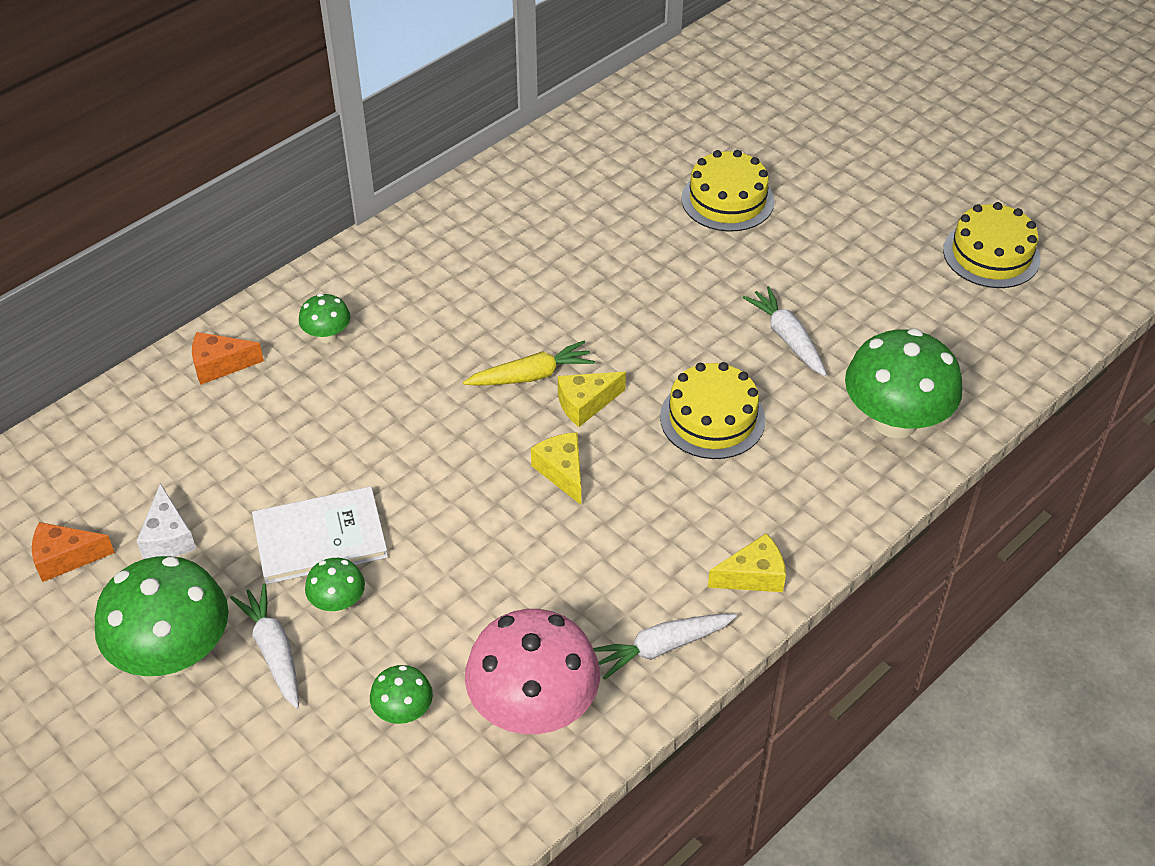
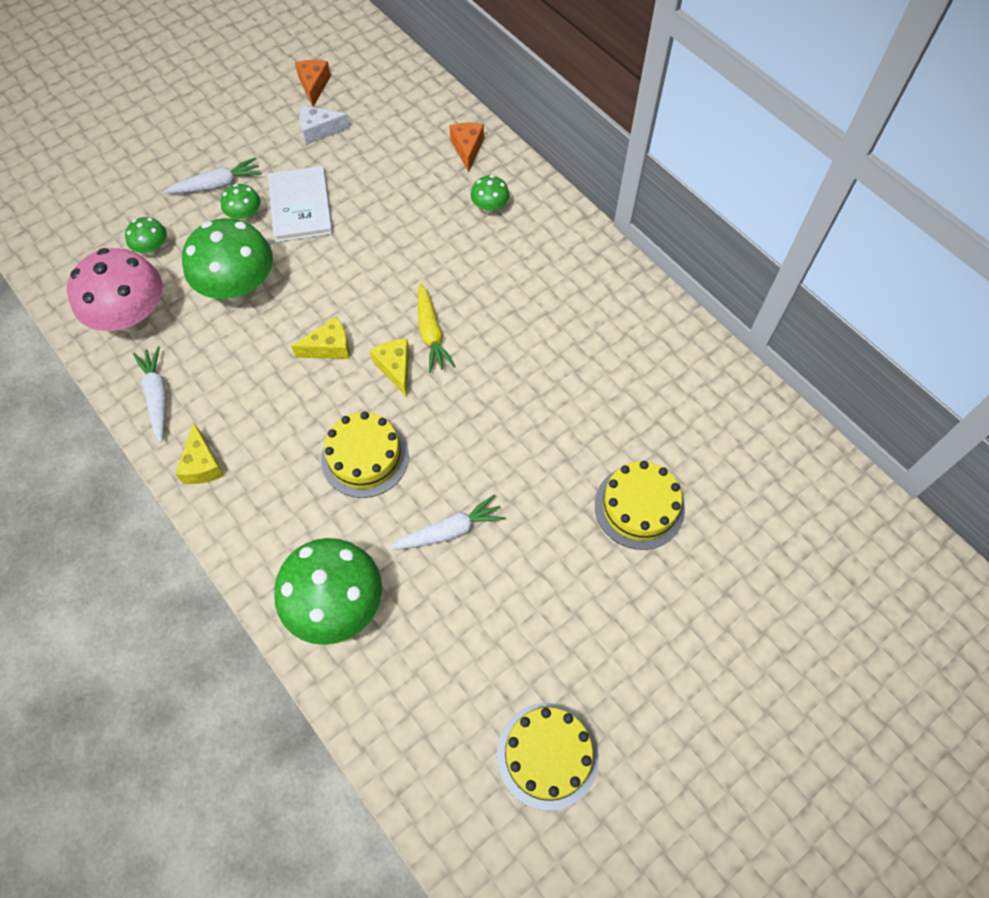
camera: 95 degrees right, 15 degrees up
(174, 654) = (228, 139): green mushroom -> green mushroom (239, 288)

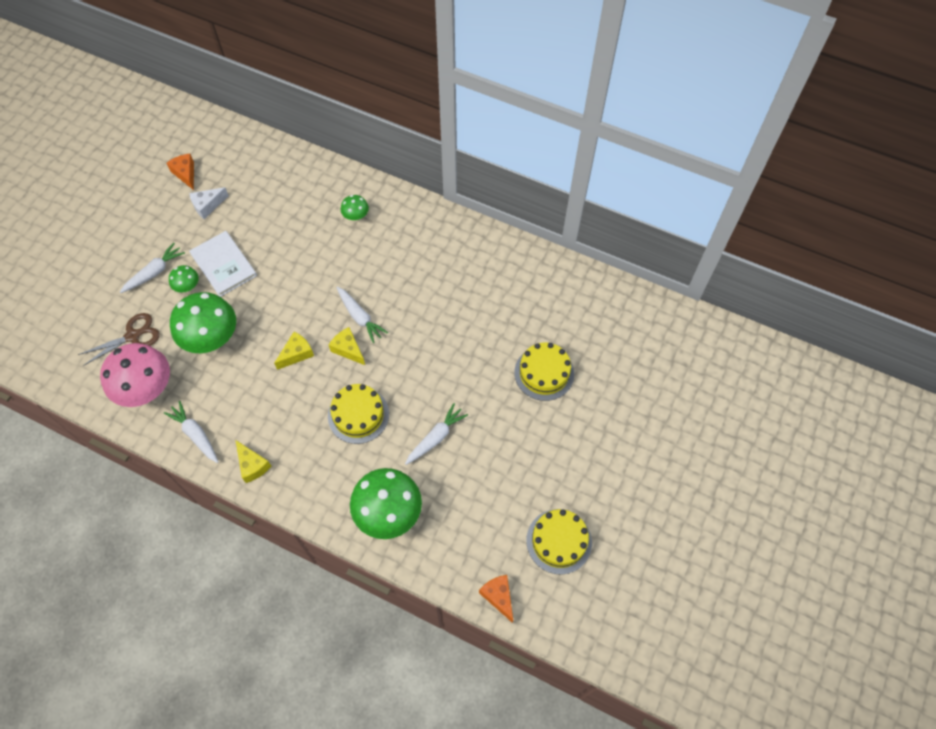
camera: 25 degrees left, 0 degrees up
(153, 249) = (133, 336): green mushroom -> brown scissors
(431, 333) = (360, 317): yellow carrot -> white carrot
(467, 149) = (320, 180): orange cheese -> orange cheese (498, 596)

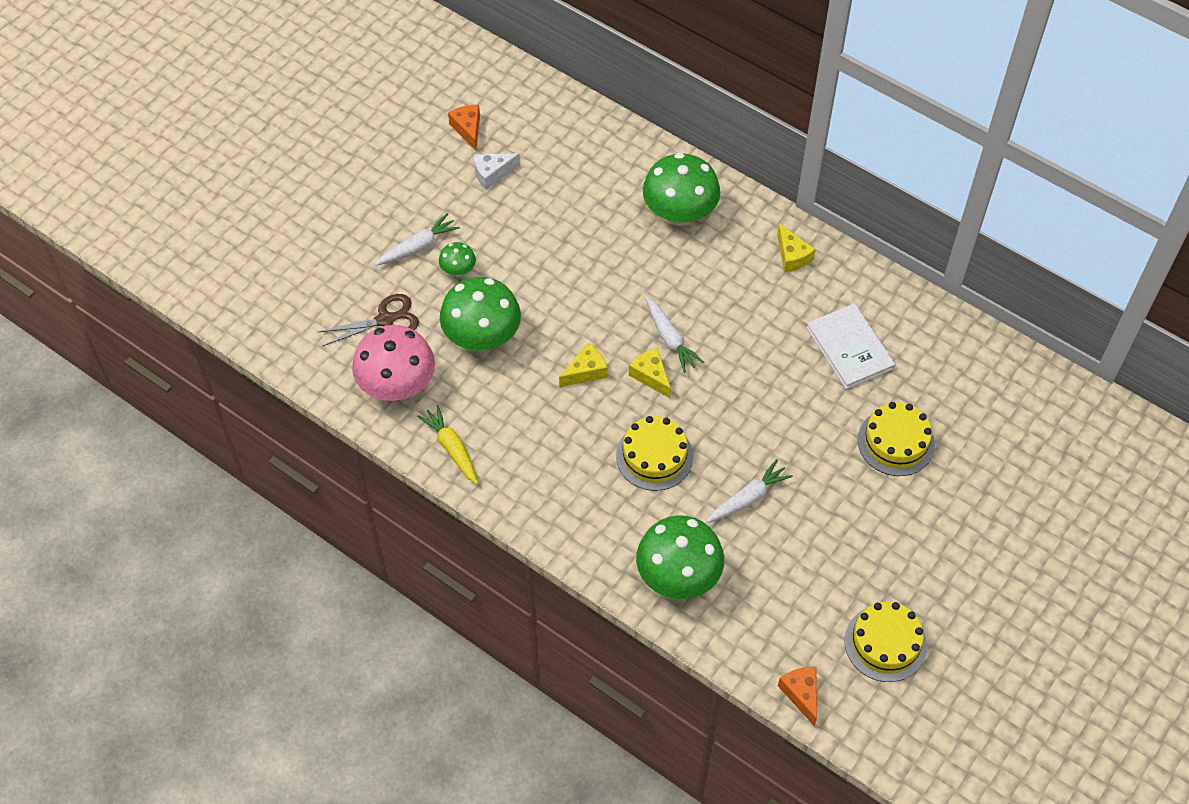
camera: 10 degrees right, 5 degrees down
(195, 434) = (452, 448): white carrot -> yellow carrot
(223, 265) = (505, 250): white book -> white book (849, 348)
(252, 465) = (518, 495): yellow cheese -> yellow cheese (792, 256)
(356, 216) = (679, 213): green mushroom -> green mushroom, size x2.12

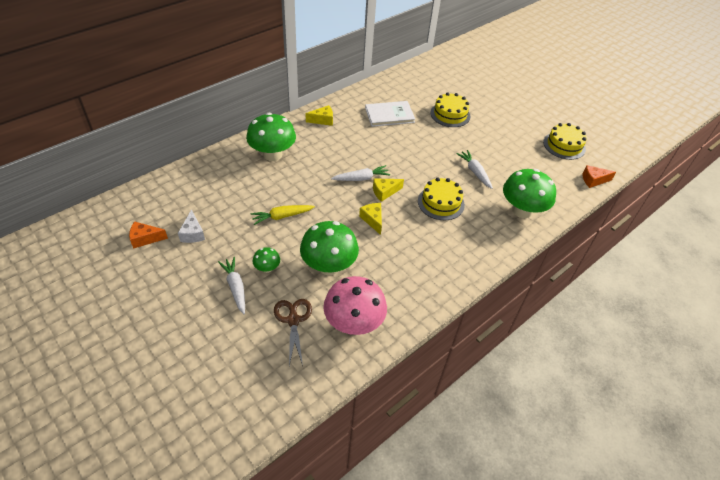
camera: 80 degrees left, 10 degrees down
(452, 448) = (414, 300): yellow carrot -> yellow carrot (282, 216)

